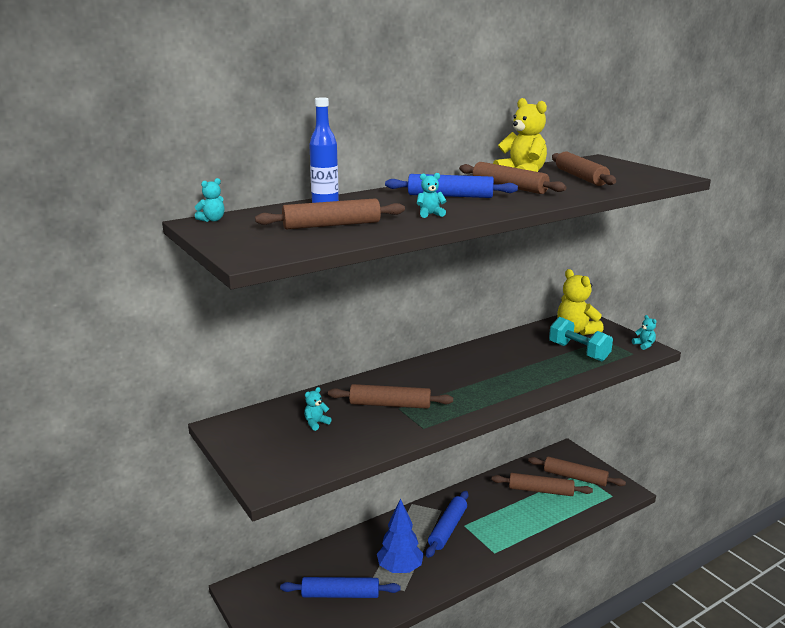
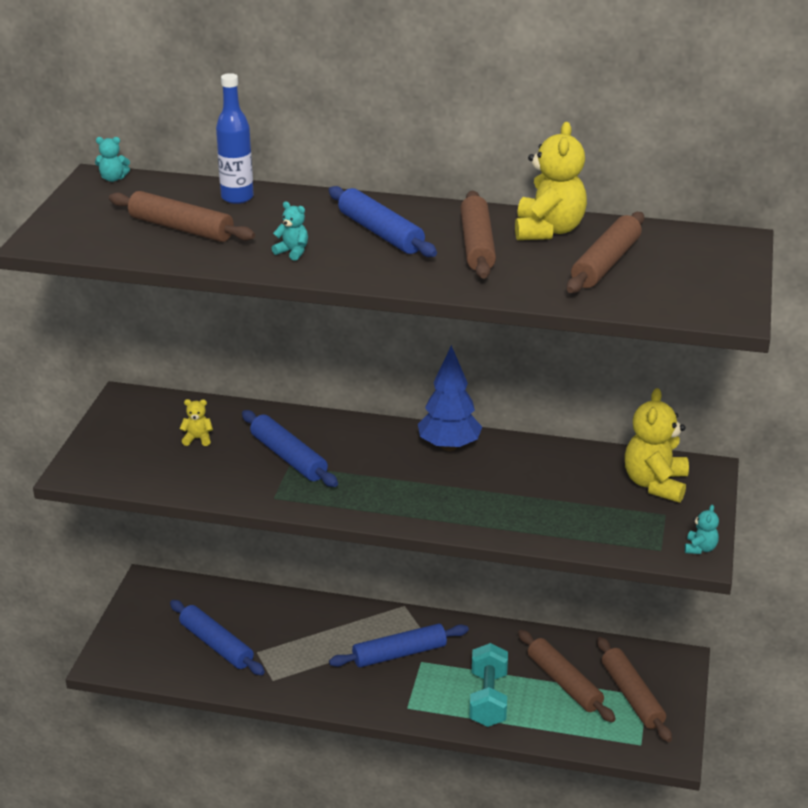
camera: 45 degrees right, 10 degrees up
(316, 423) = (198, 439): turquoise teddy bear -> yellow teddy bear
(390, 405) = (288, 457): brown rolling pin -> blue rolling pin
(400, 569) = (297, 659): blue tree -> blue tree (449, 446)
(578, 352) = (598, 511): turquoise dumbbell -> turquoise dumbbell (488, 699)

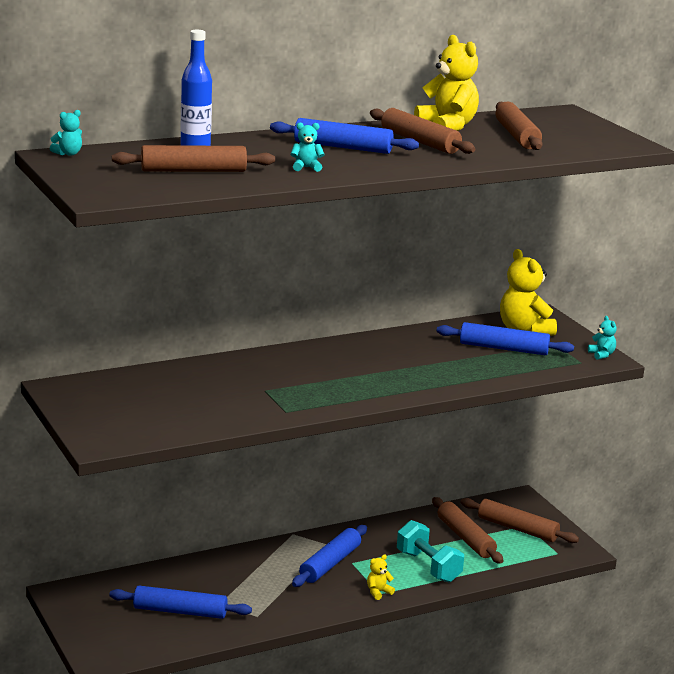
camera: 40 degrees left, 10 degrees down
(198, 439) = (165, 395): yellow teddy bear -> yellow teddy bear (378, 592)
(288, 457) = (256, 386): blue rolling pin -> blue rolling pin (503, 348)
(449, 446) = (360, 347): blue tree -> none
(564, 683) = (465, 538): brown rolling pin -> brown rolling pin turned 45 degrees clockwise

